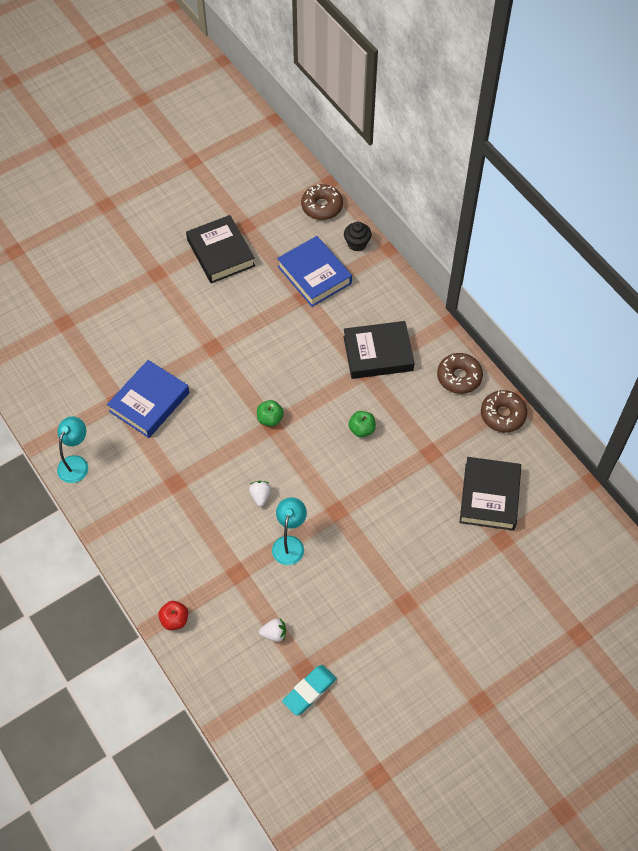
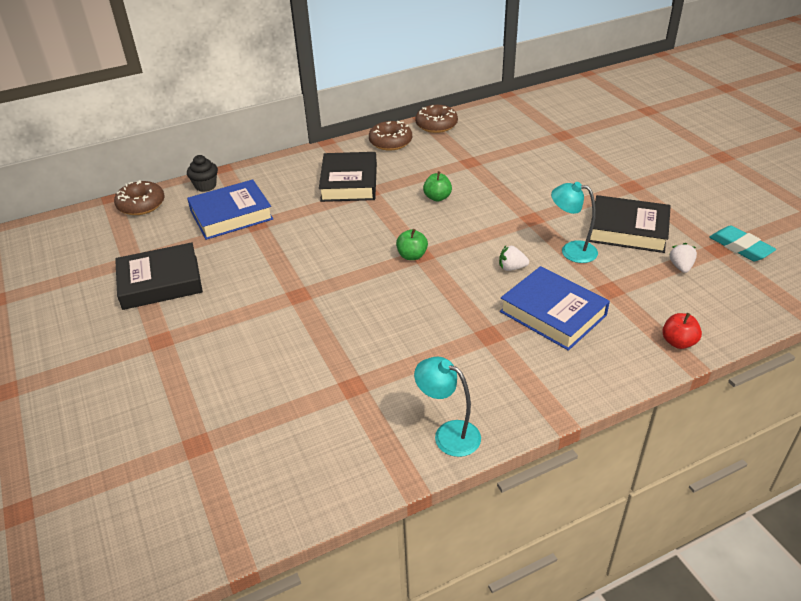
camera: 80 degrees left, 20 degrees down
(149, 402) = (364, 354): blue book -> blue book (553, 313)
(489, 496) = (519, 137): black book -> black book (628, 230)

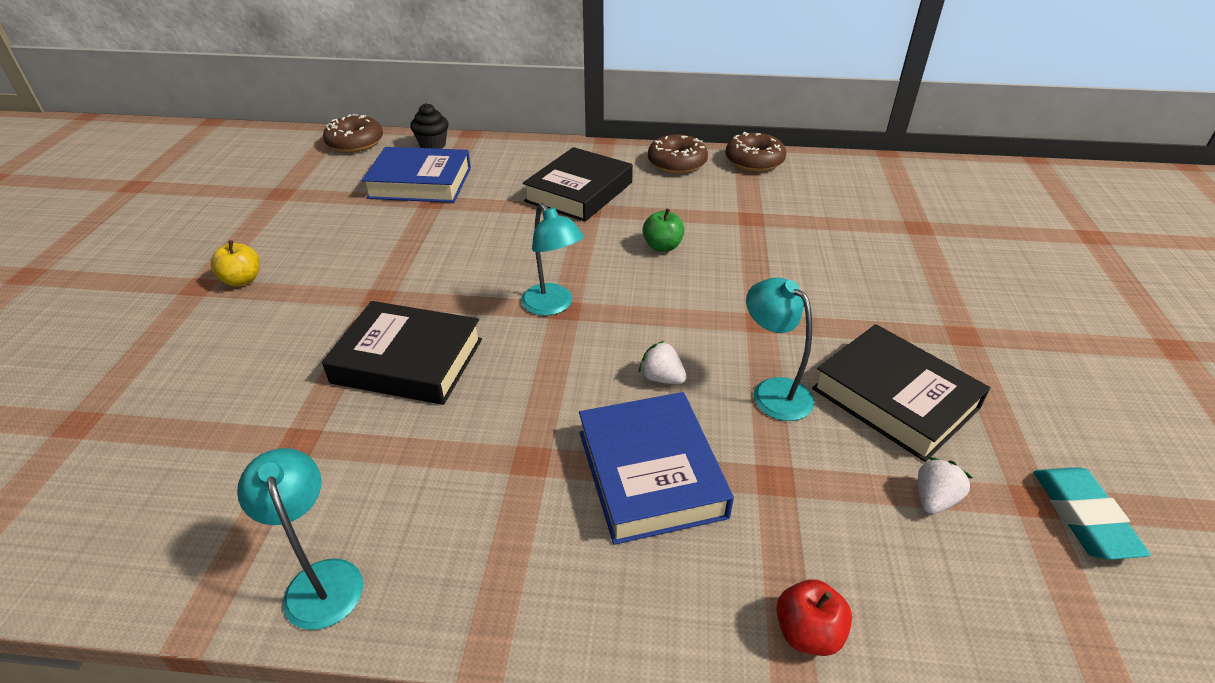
camera: 30 degrees right, 0 degrees up
(160, 282) = (275, 225): black book -> black book (408, 361)
(188, 323) = (242, 280): none -> yellow apple
(412, 256) = (553, 306): green apple -> turquoise lamp

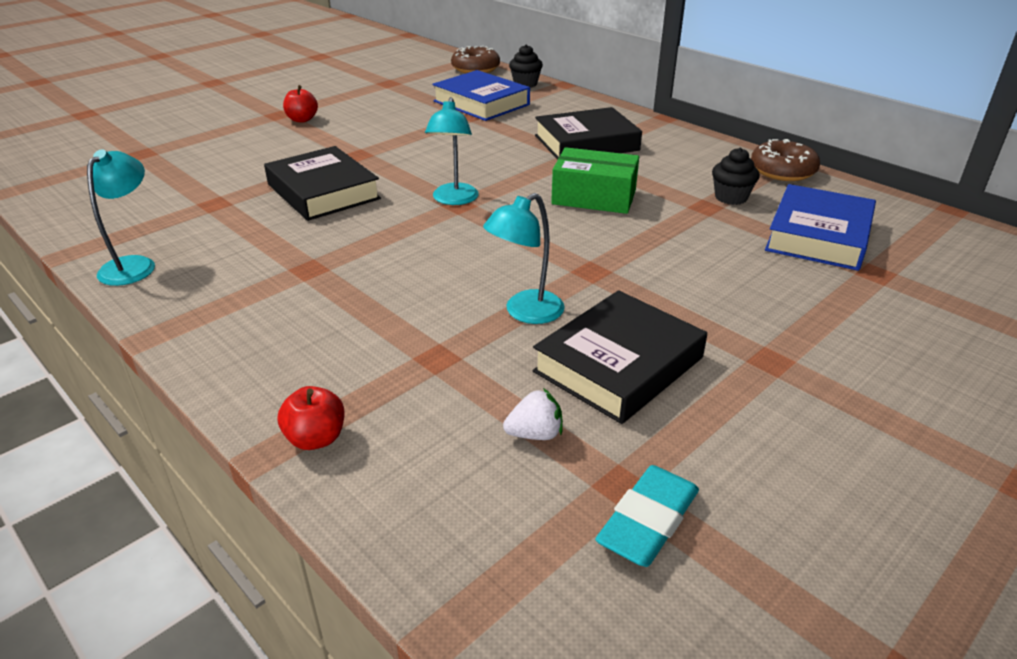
camera: 40 degrees right, 5 degrees down
(242, 280) = (302, 119): yellow apple -> red apple
(651, 473) = (364, 311): blue book -> blue book (818, 236)
(661, 378) = (458, 268): white strawberry -> none
(662, 246) = (594, 197): green apple -> green box
(677, 163) = (703, 150): brown donut -> none
(755, 201) = (731, 197): none -> black cupcake
(773, 391) = (525, 312): turquoise lamp -> turquoise lamp turned 135 degrees counterclockwise
(894, 398) = (619, 365): black book -> black book turned 45 degrees clockwise

